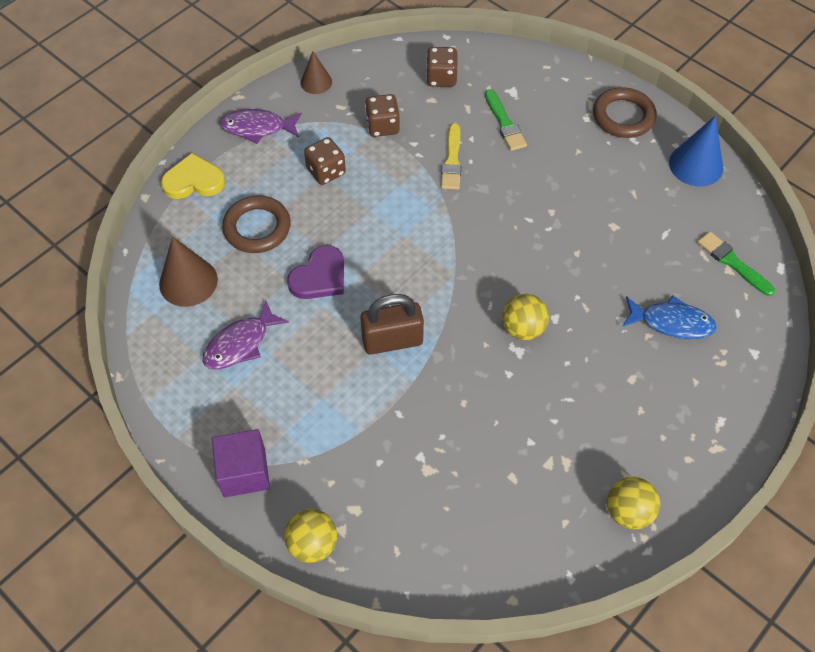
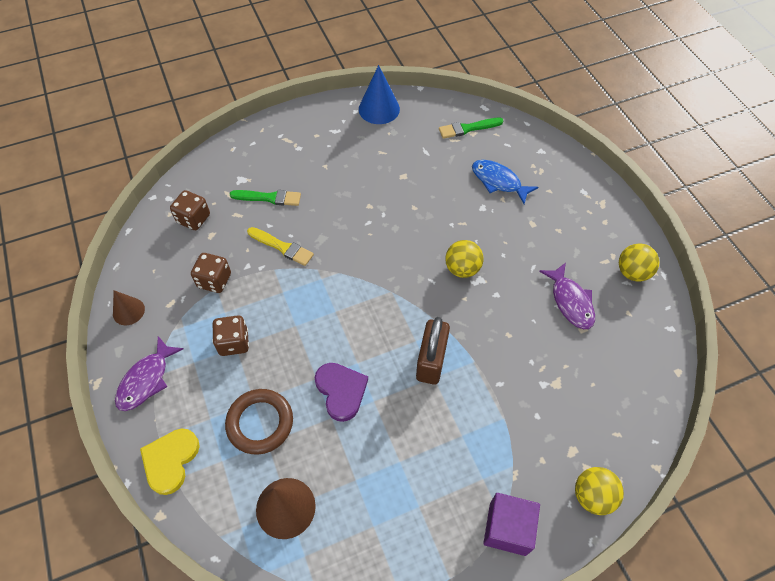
camera: 65 degrees left, 0 degrees up
(240, 344) = (377, 484): purple fish -> purple fish (570, 301)
(623, 116) = (311, 127): brown ring -> none
(672, 322) = (498, 181): blue fish -> blue fish turned 90 degrees counterclockwise

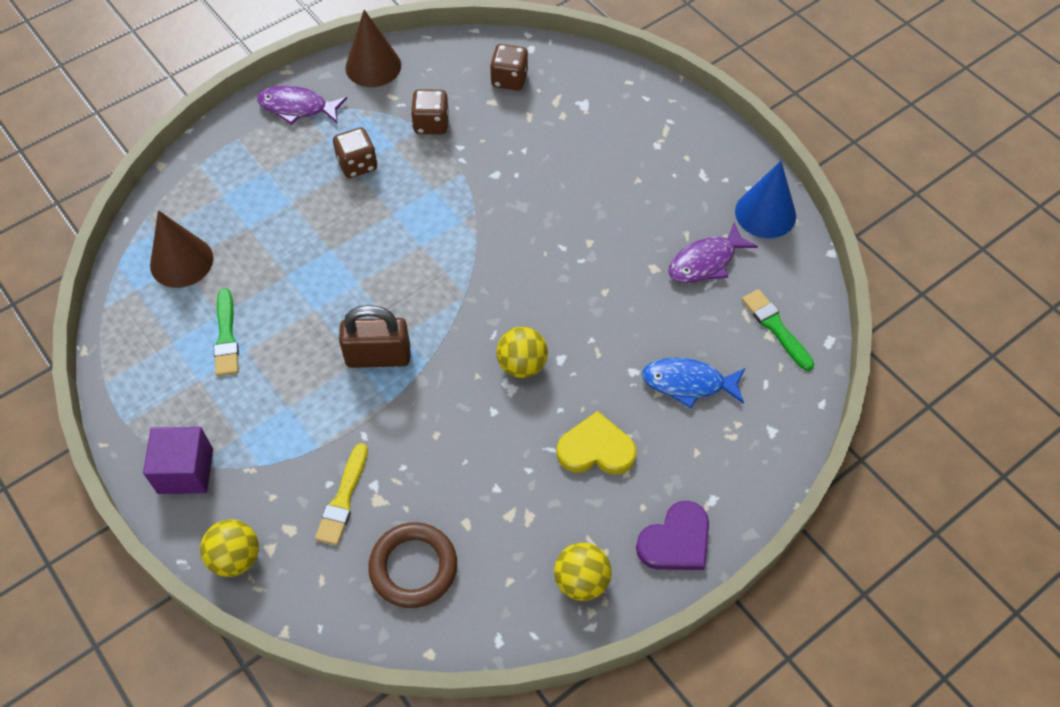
camera: 75 degrees right, 0 degrees up
(128, 311) = (373, 66): brown cone -> brown cone, size x1.61
(170, 460) = (216, 155): yellow heart -> yellow heart (596, 449)
(260, 423) = (268, 214): brown ring -> brown ring (413, 567)
(269, 198) = (565, 138): green brush -> green brush (226, 337)
(282, 247) = (496, 171): yellow brush -> yellow brush (343, 499)
(341, 391) = (320, 276): purple heart -> purple heart (676, 541)
(498, 181) = (688, 383): blue fish -> blue fish turned 105 degrees counterclockwise
(570, 301) = (507, 503): purple fish -> purple fish (705, 262)

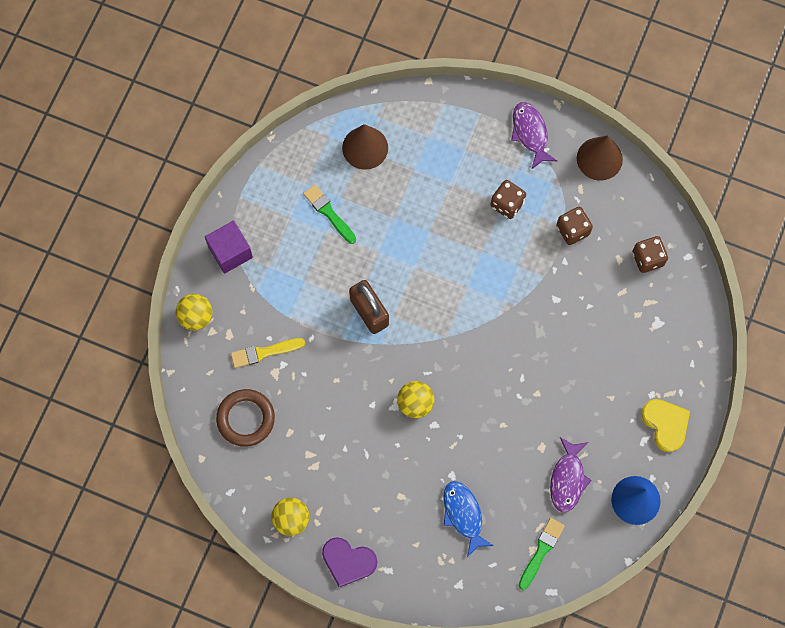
camera: 60 degrees right, 15 degrees up
(226, 337) = (329, 213): green brush -> green brush turned 90 degrees clockwise
(596, 449) = (382, 481): yellow heart -> yellow heart (665, 424)
(705, 262) = (567, 479): purple fish -> purple fish turned 105 degrees counterclockwise

